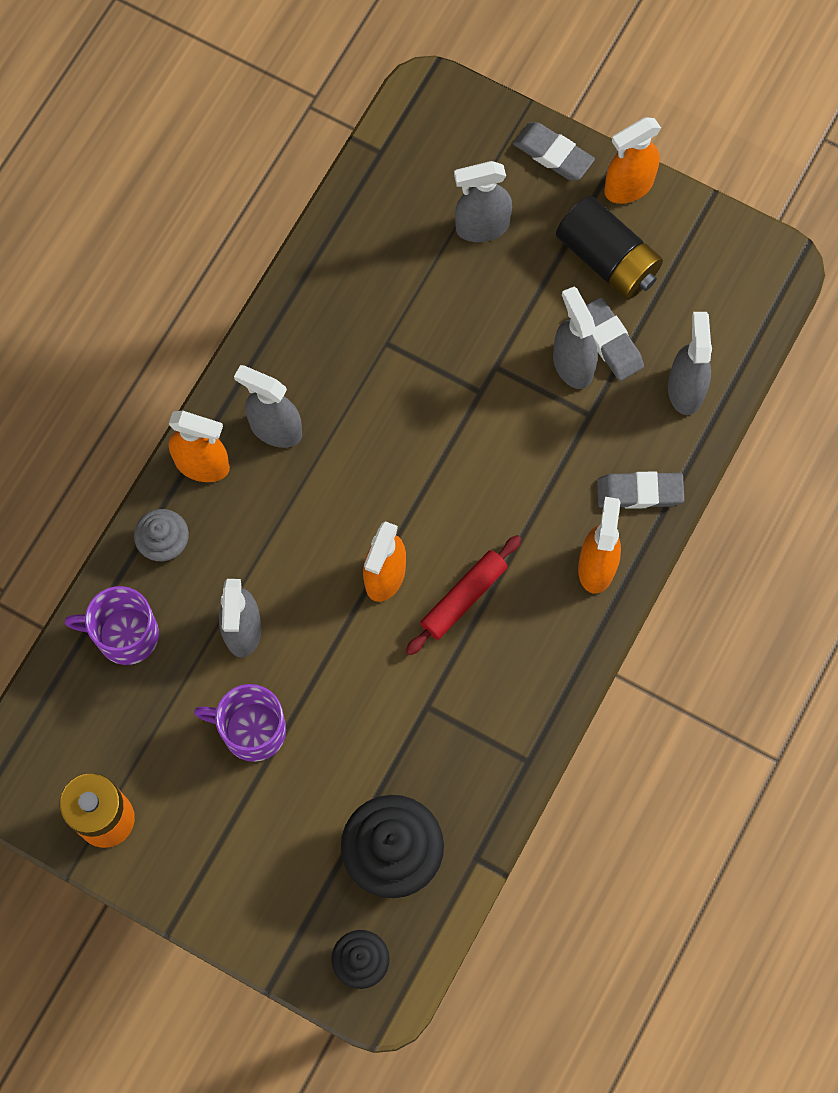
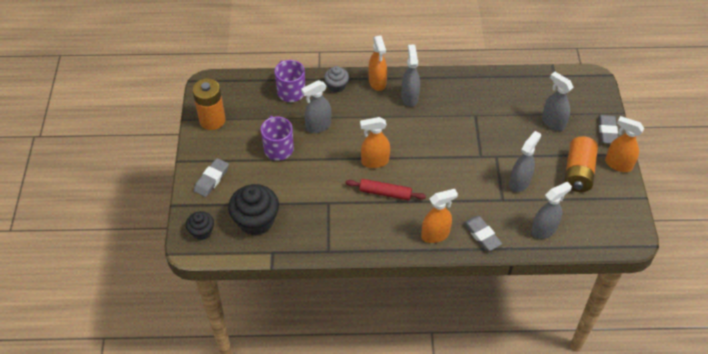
camera: 60 degrees right, 20 degrees down
(607, 259) = (578, 172): black battery -> orange battery
(609, 341) = (541, 191): grey eraser -> grey eraser (211, 179)

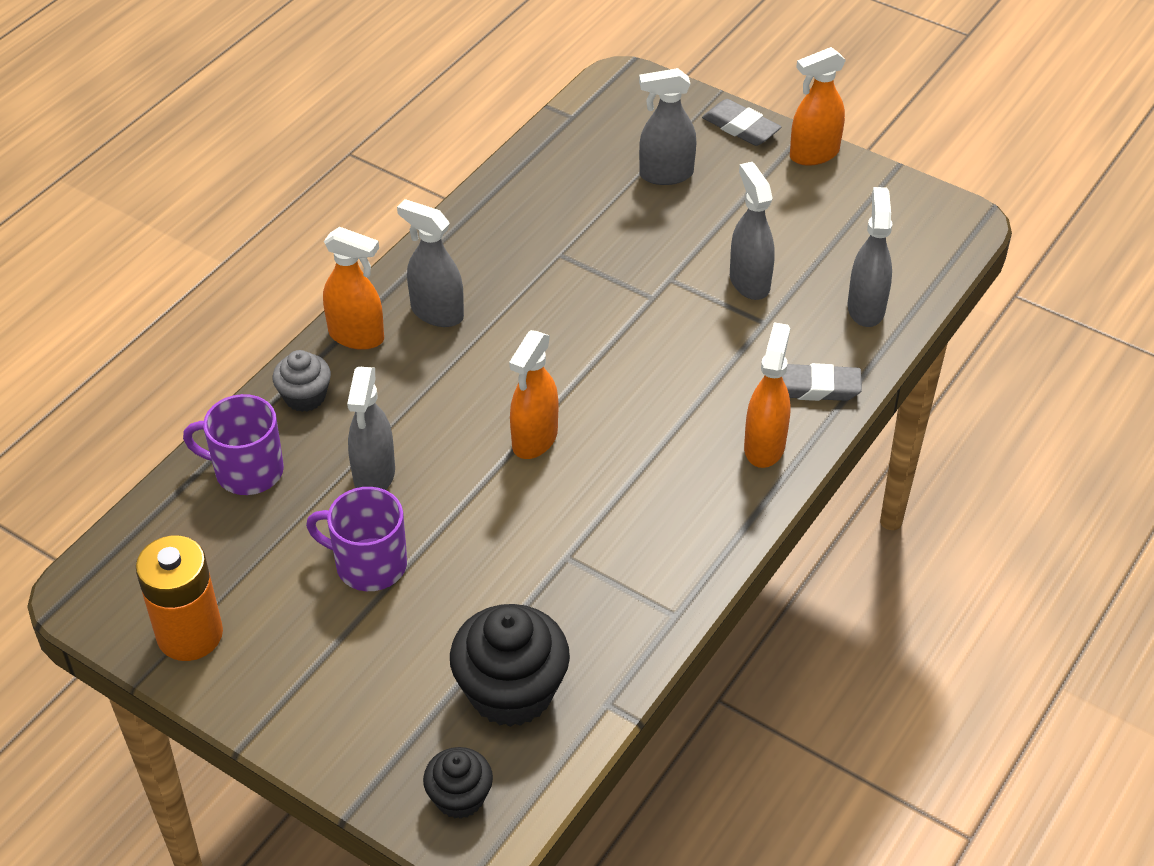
camera: 55 degrees left, 5 degrees down
(211, 179) = (343, 713): grey eraser -> none
(385, 193) = (617, 464): red rolling pin -> none
(578, 172) = (790, 205): orange battery -> none

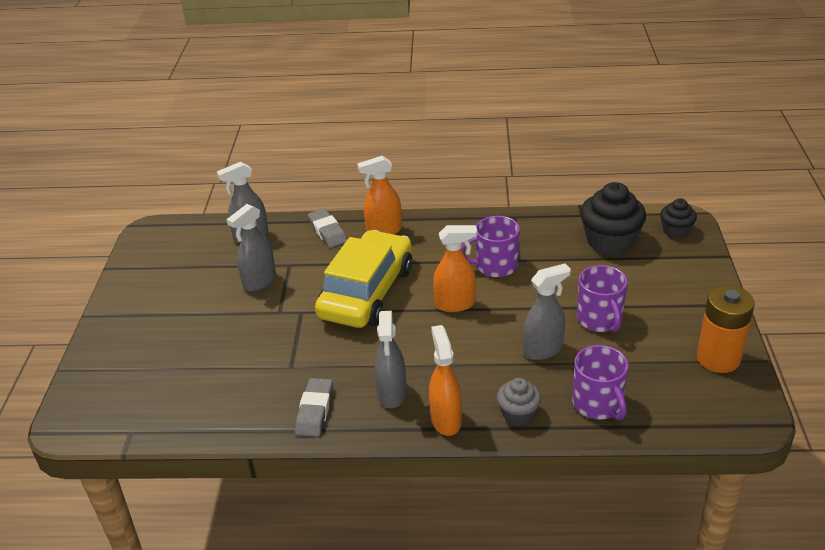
camera: 120 degrees left, 10 degrees down
(575, 523) = (495, 266): none -> purple mug
(637, 369) = (366, 292): none -> yellow car
(665, 174) = (175, 355): grey spray bottle -> none
(740, 127) = (101, 343): grey eraser -> grey eraser (315, 411)
(813, 154) = (115, 302): orange spray bottle -> none

